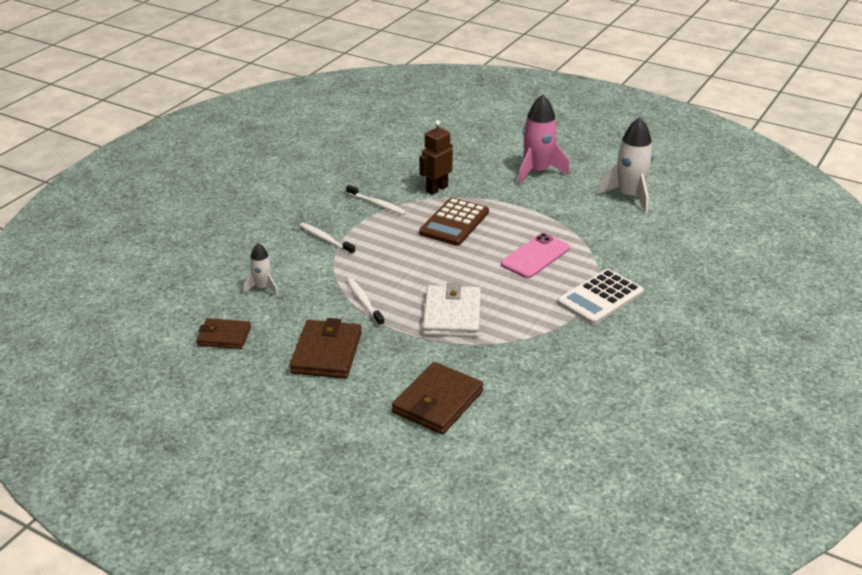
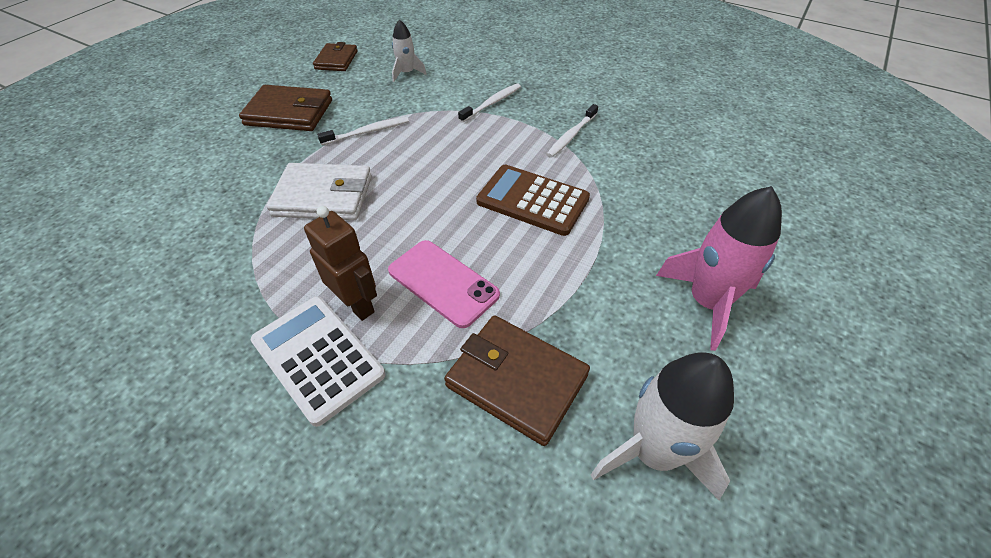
camera: 90 degrees right, 15 degrees up
(436, 189) = (620, 185): brown robot -> brown robot (357, 305)
(437, 402) = (174, 184): brown wallet -> brown wallet (517, 380)

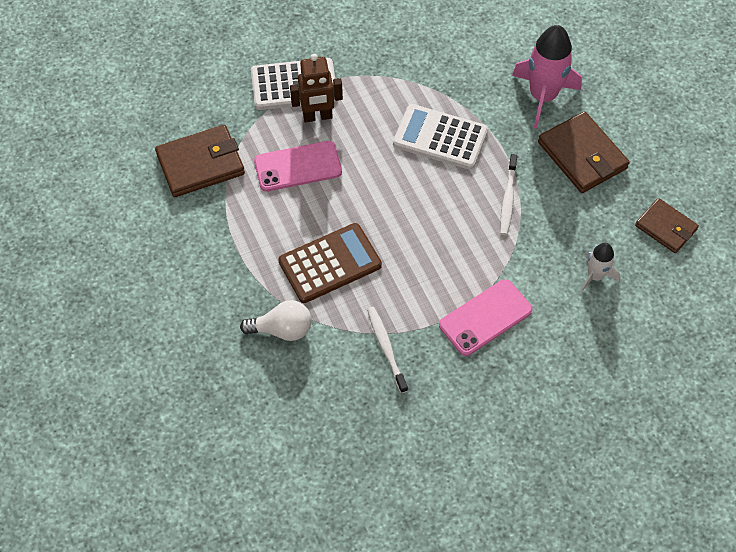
camera: 125 degrees right, 10 degrees up
(289, 113) = (582, 155): brown wallet -> brown wallet turned 75 degrees counterclockwise
(323, 196) = (440, 137): white wallet -> white calculator
(492, 103) = (485, 317): white toothbrush -> pink phone
(626, 196) = (282, 329): none -> white light bulb
(653, 452) = (112, 196): white rocket -> none
(707, 302) = (158, 298): pink rocket -> pink rocket (543, 96)

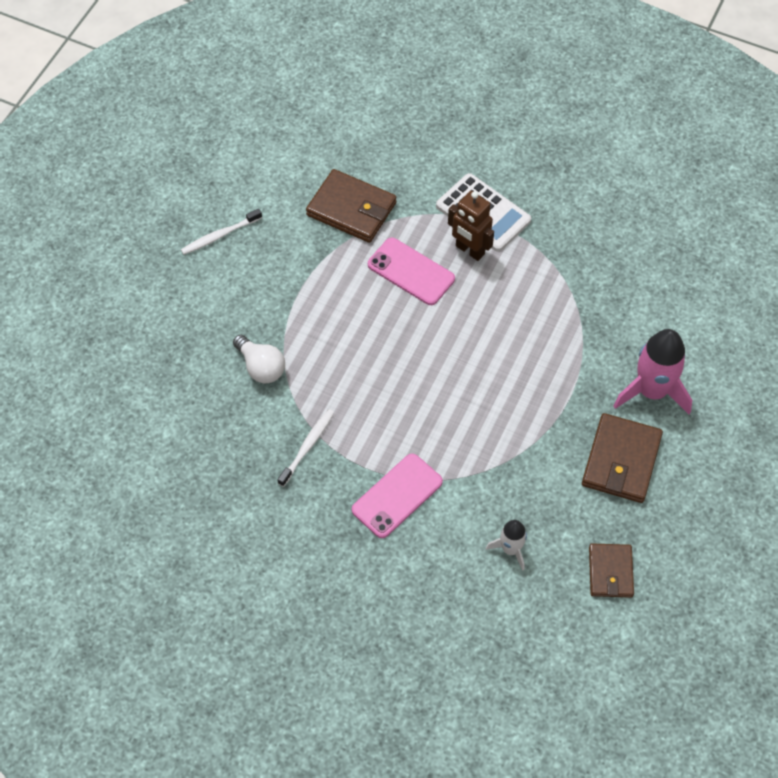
camera: 50 degrees right, 0 degrees up
(330, 263) = (345, 356): brown calculator -> none
(440, 137) = (534, 347): white calculator -> none
(485, 317) = (397, 496): pink phone -> pink phone turned 60 degrees counterclockwise
(508, 199) = (523, 435): white toothbrush -> white toothbrush (220, 235)

